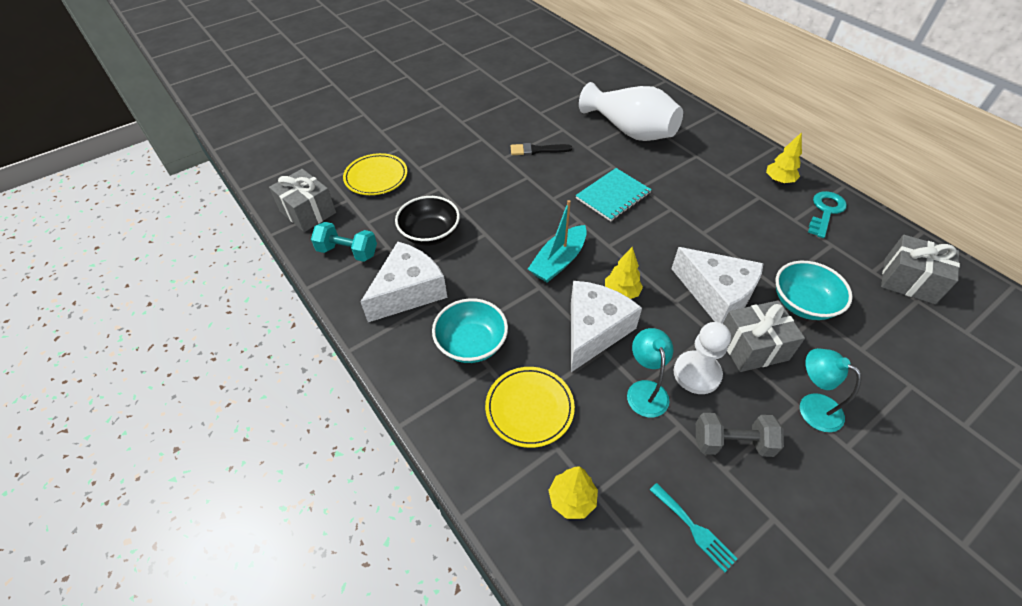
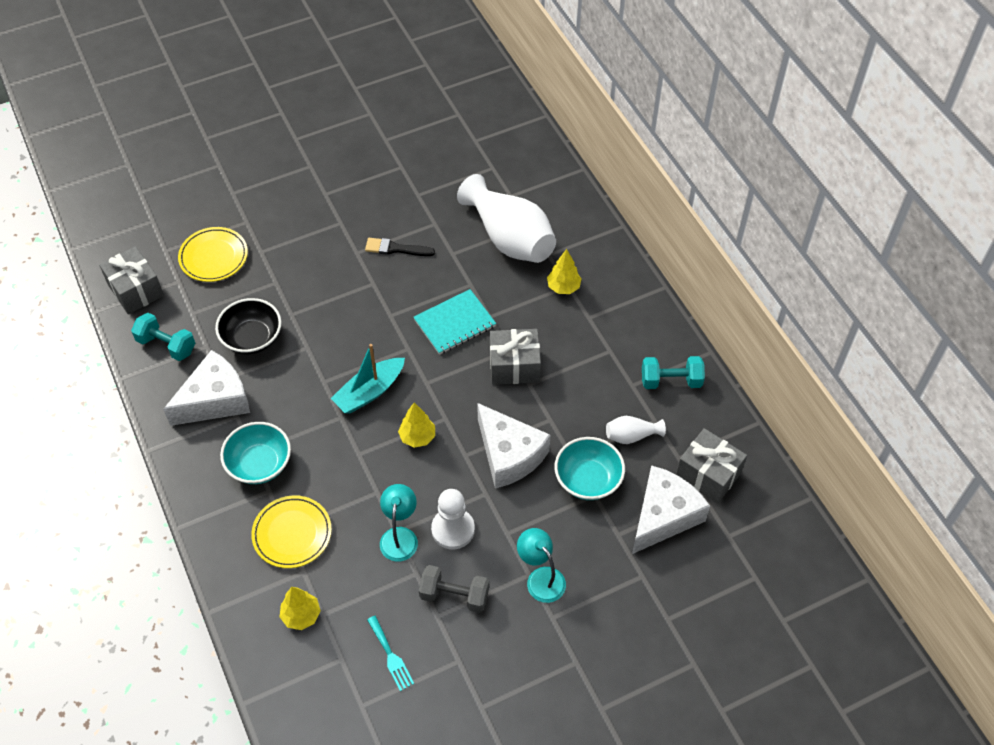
camera: 10 degrees right, 5 degrees up
(594, 330) = (376, 471): white cheese -> white cheese (663, 516)
(752, 347) = (516, 514): grey gift -> grey gift (514, 366)
(779, 180) = (642, 333): yellow tree -> yellow tree (563, 287)
(819, 260) = (631, 436): none -> white vase
(825, 211) = (671, 381): turquoise key -> turquoise dumbbell

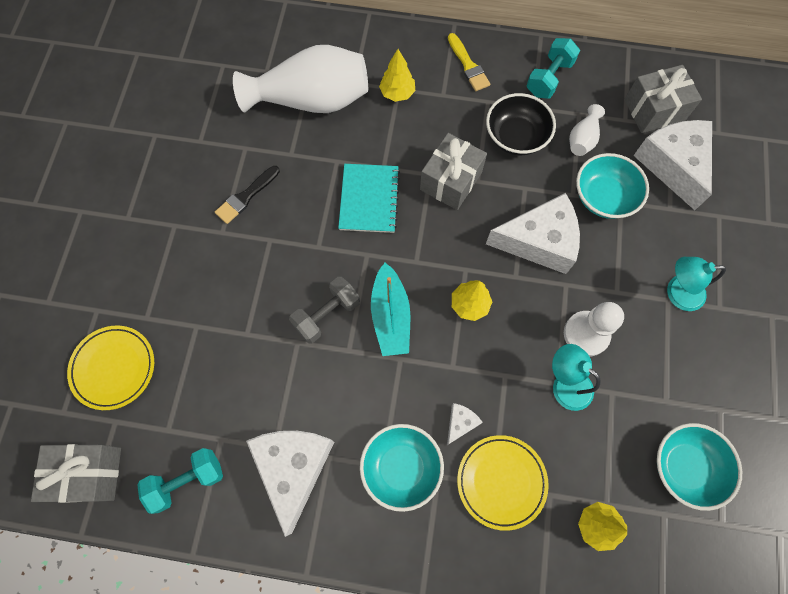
camera: 55 degrees left, 15 degrees up
(252, 338) = (246, 388): black bowl -> black bowl (516, 137)
(318, 483) = (460, 423): none -> white cheese
(390, 656) = (685, 467): turquoise fork -> turquoise bowl
(454, 595) = (654, 374): grey dumbbell -> grey dumbbell (327, 315)
(632, 318) = (468, 65): none -> yellow brush

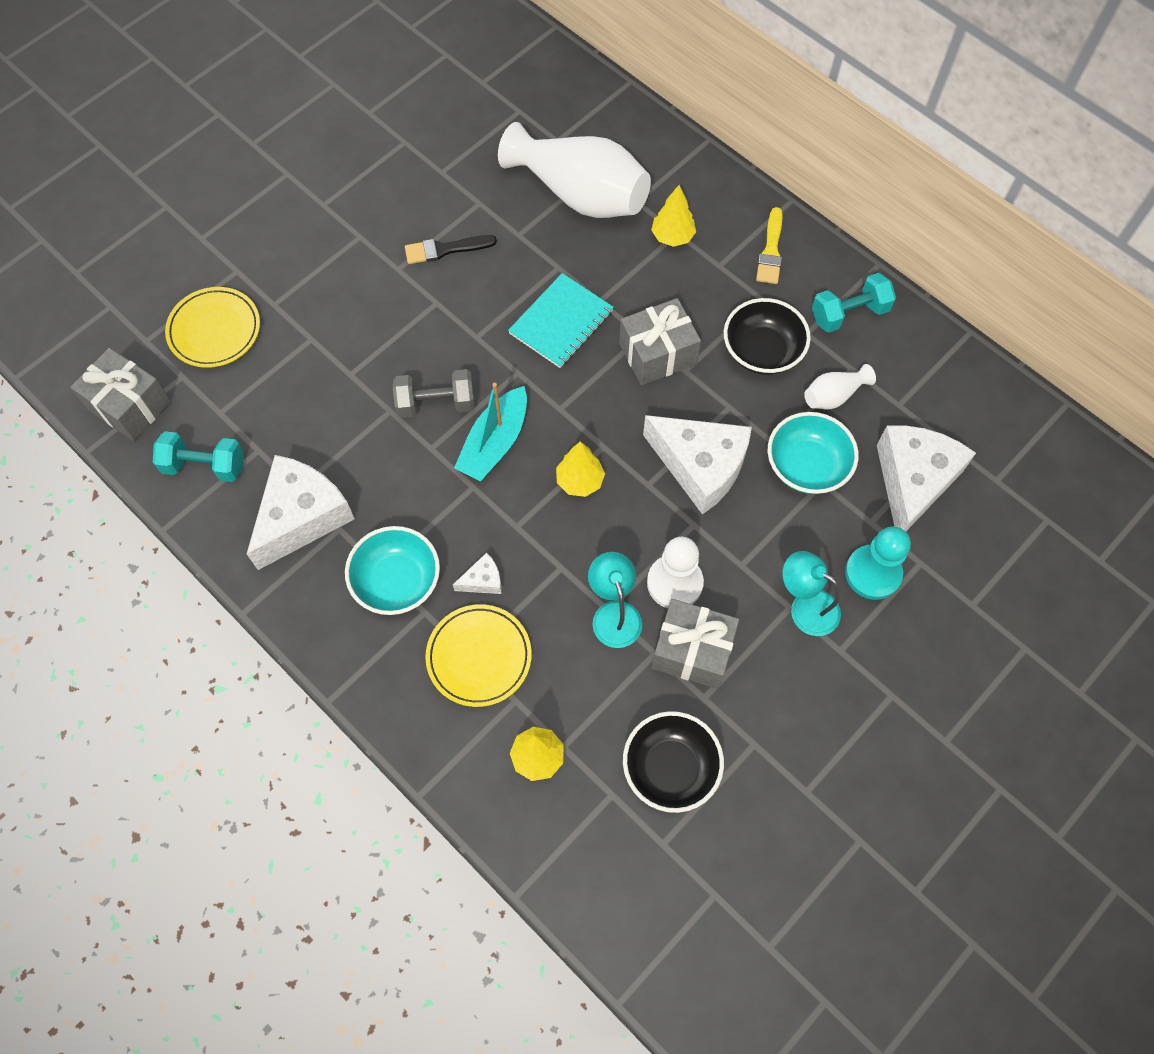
camera: 35 degrees right, 5 degrees down
(654, 110) = (941, 414): grey gift -> grey gift (692, 651)
(685, 467) = (670, 768): turquoise bowl -> black bowl
(698, 242) = (873, 573): none -> turquoise pawn

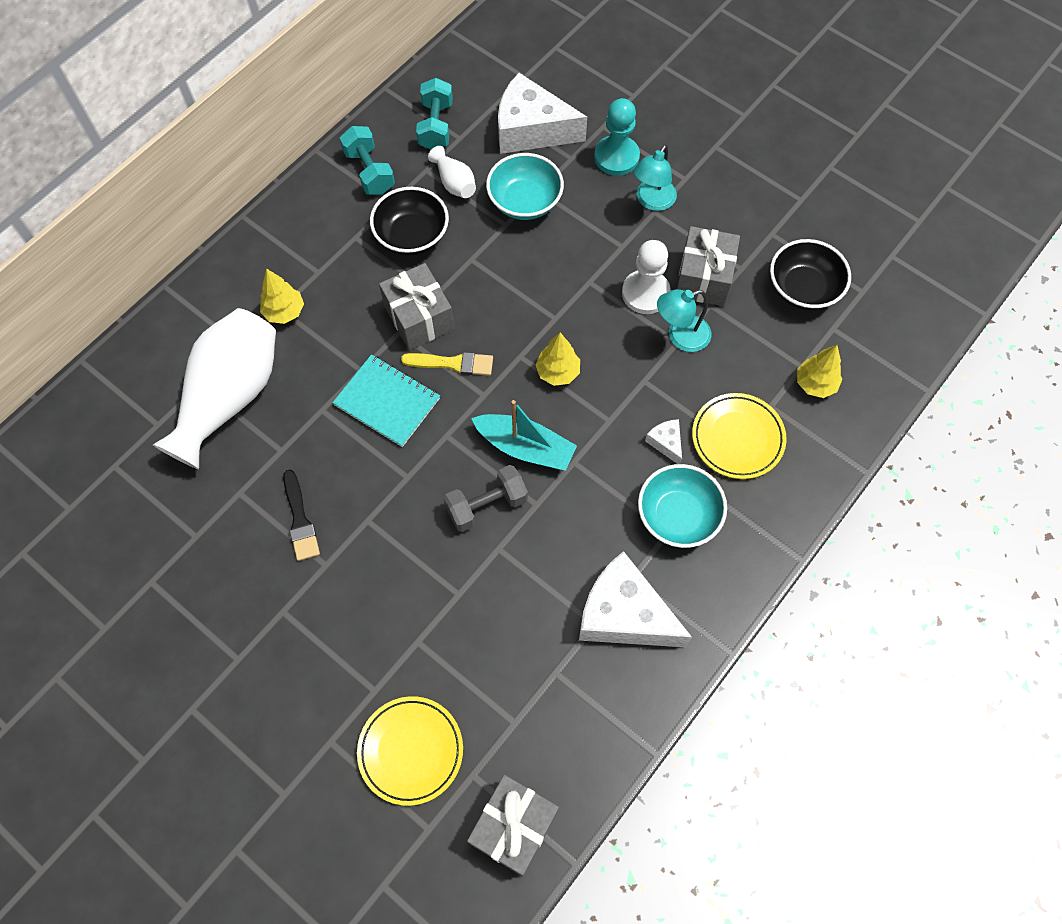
camera: 95 degrees left, 0 degrees up
(204, 466) = (578, 725): turquoise dumbbell -> turquoise dumbbell (436, 126)
(436, 403) = (486, 505): grey dumbbell -> grey dumbbell turned 75 degrees clockwise
(700, 467) = (533, 279): white cheese -> none
(771, 251) = (301, 231): yellow brush -> yellow brush (453, 363)

